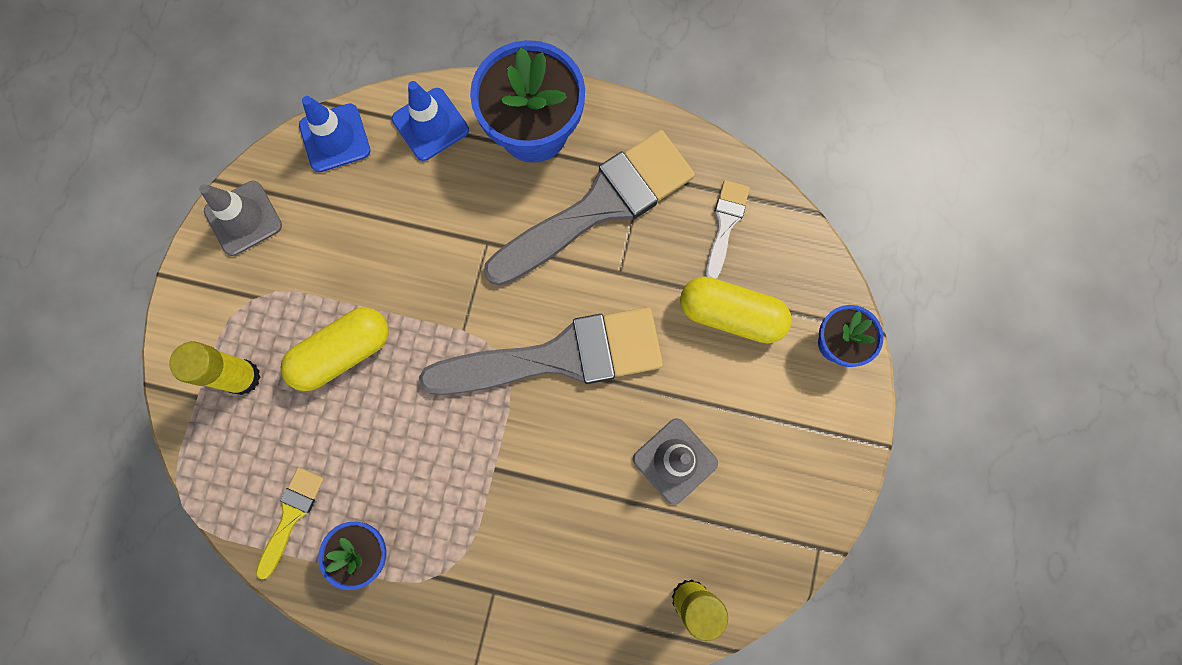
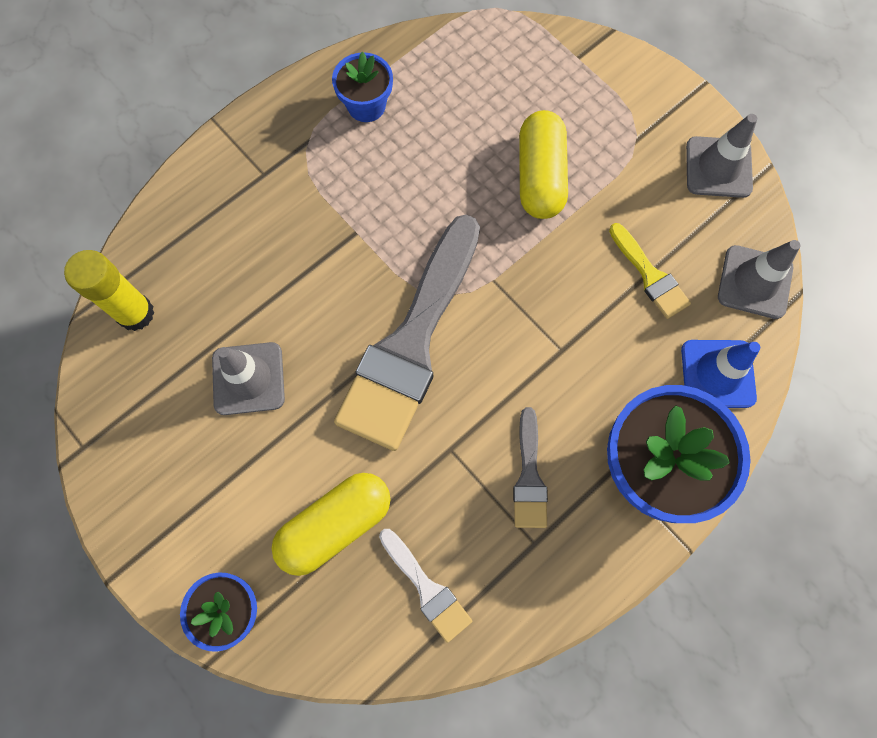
camera: 125 degrees right, 5 degrees down
(243, 377) = (571, 95): yellow glue stick -> none
(291, 515) = (433, 71): yellow brush -> yellow brush (650, 275)
(335, 138) = (754, 282): blue traffic cone -> grey traffic cone
(599, 206) = (529, 476): grey brush -> grey brush, size x0.45

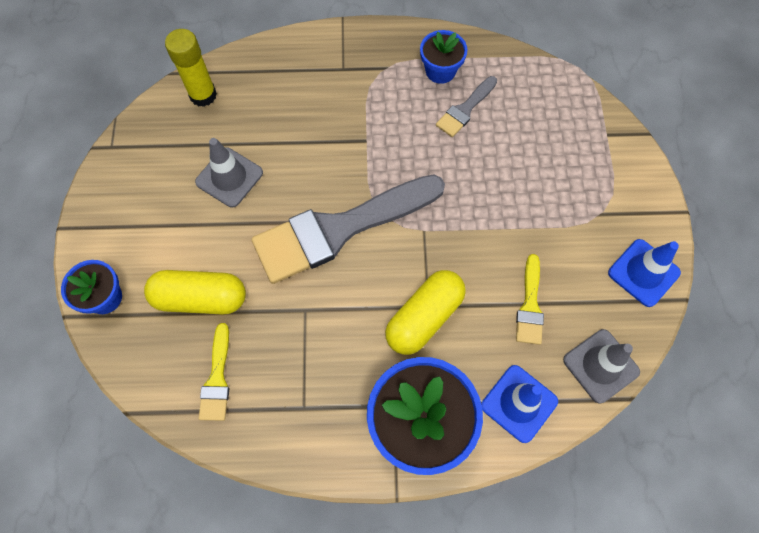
camera: 40 degrees right, 5 degrees down
(427, 588) = (217, 379): white brush -> yellow brush
(529, 476) = (337, 365): grey brush -> grey brush (465, 109)
(540, 176) = (512, 190): yellow capsule -> yellow capsule (424, 317)
(718, 167) = (643, 273): grey traffic cone -> blue traffic cone

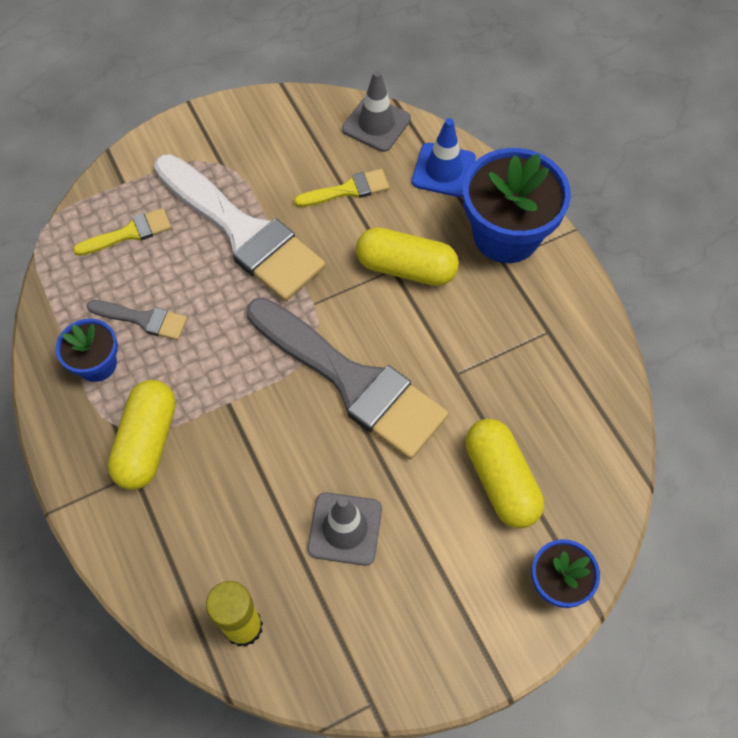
camera: 115 degrees left, 5 degrees down
(217, 379) = (569, 419): yellow brush -> yellow brush (129, 233)
(362, 82) = (147, 442): none -> yellow capsule
(518, 204) = (243, 232): none -> white brush
(643, 273) = (269, 117): blue traffic cone -> none

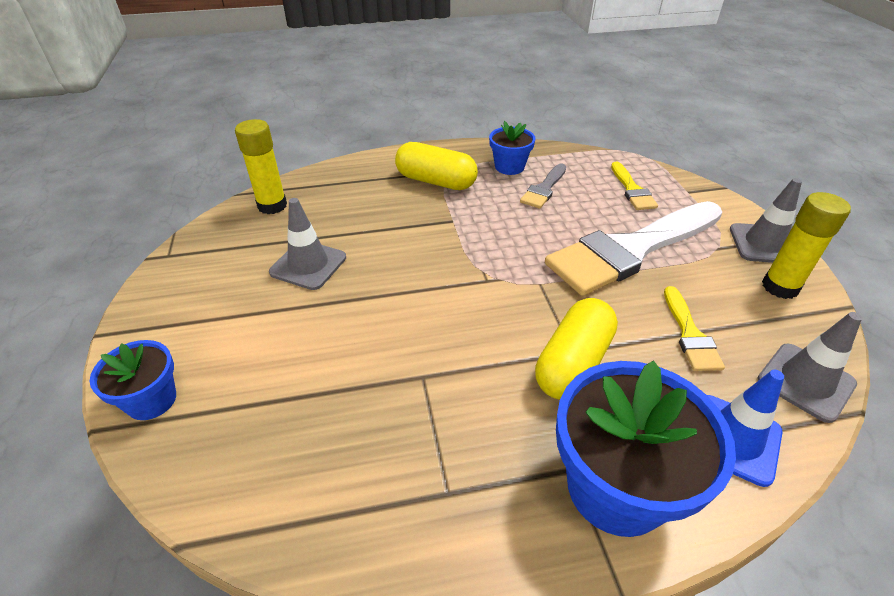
camera: 105 degrees right, 20 degrees down
(208, 129) = (764, 244): none -> grey traffic cone
(269, 125) = (780, 287): none -> yellow glue stick
(352, 381) = (444, 294): grey brush -> none
(501, 480) = (284, 383): yellow capsule -> none

